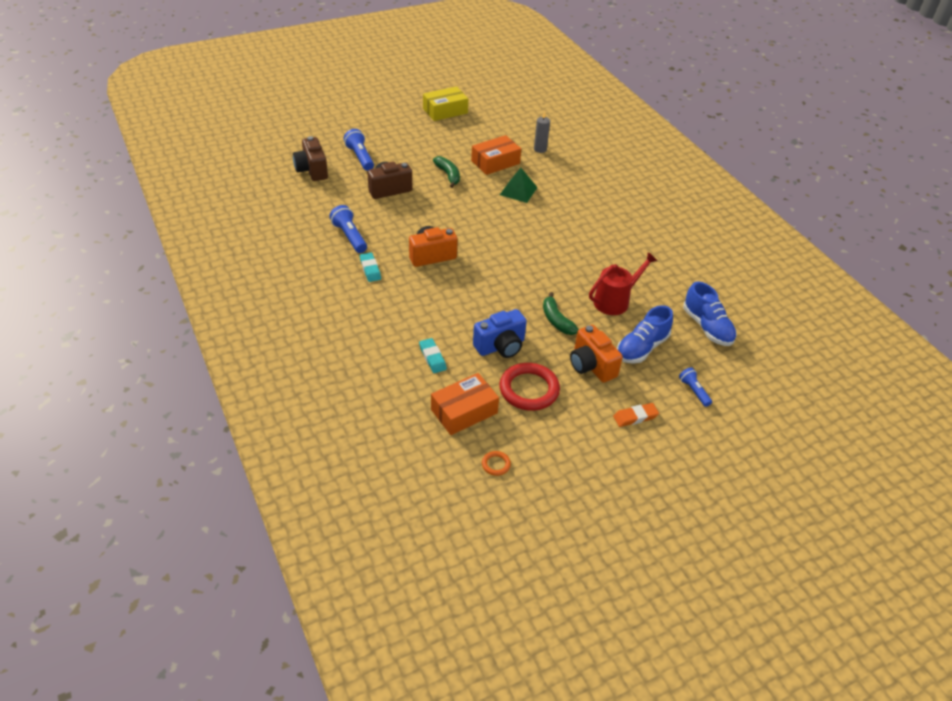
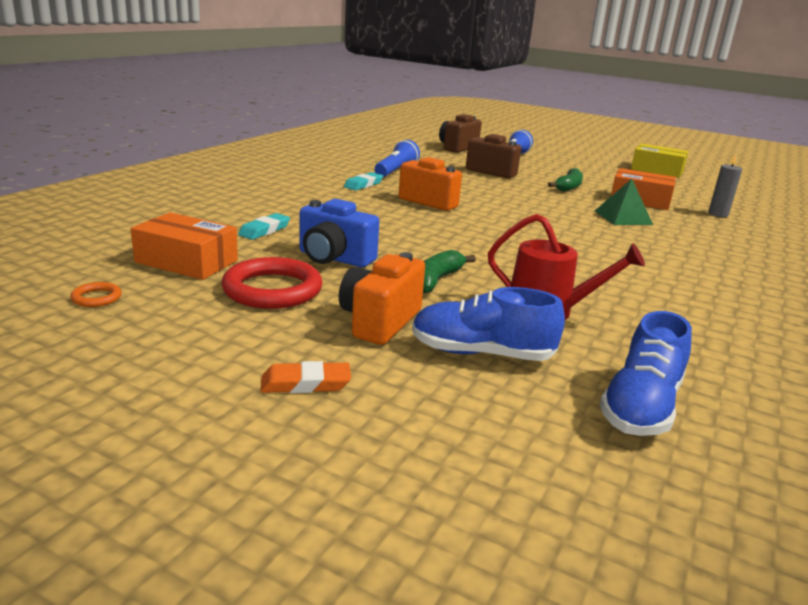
camera: 55 degrees right, 20 degrees down
(635, 417) = (305, 384): orange eraser -> orange eraser turned 45 degrees counterclockwise
(694, 391) = (449, 431): blue flashlight -> none

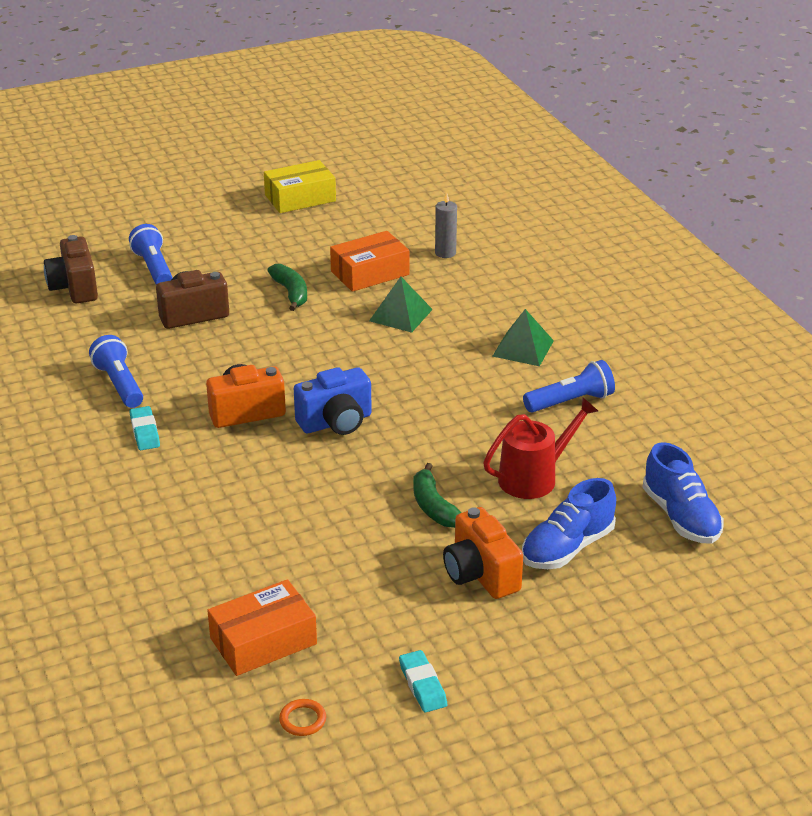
camera: 50 degrees left, 10 degrees up
(264, 230) = (225, 562): turquoise eraser -> turquoise eraser (422, 685)
(272, 289) = (373, 609): red ring -> none
(305, 384) = (541, 651): orange eraser -> none
(334, 258) = (337, 545): blue camera -> blue camera (336, 422)
(675, 299) = (571, 401): none -> blue flashlight
(690, 263) = (523, 348): none -> green pyramid

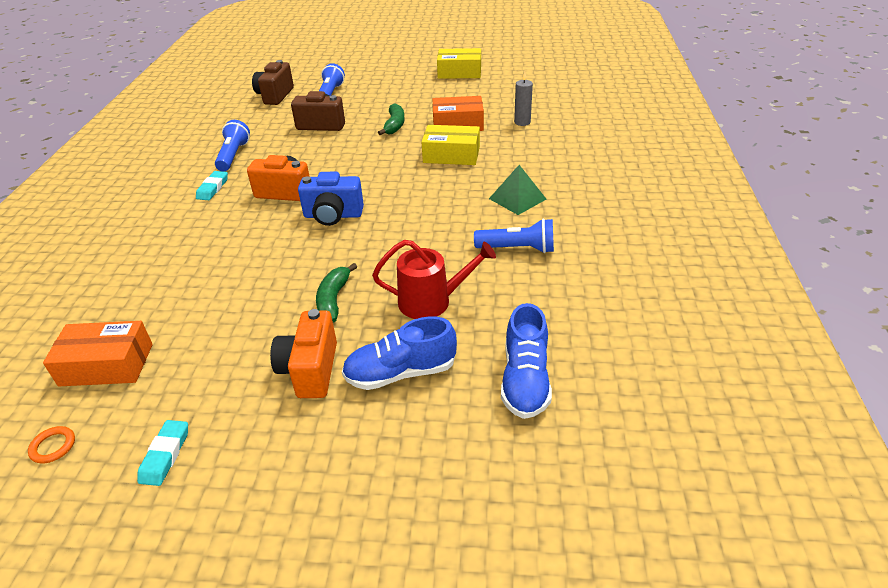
camera: 30 degrees right, 5 degrees up
(401, 315) = (451, 155): green pyramid -> yellow box

